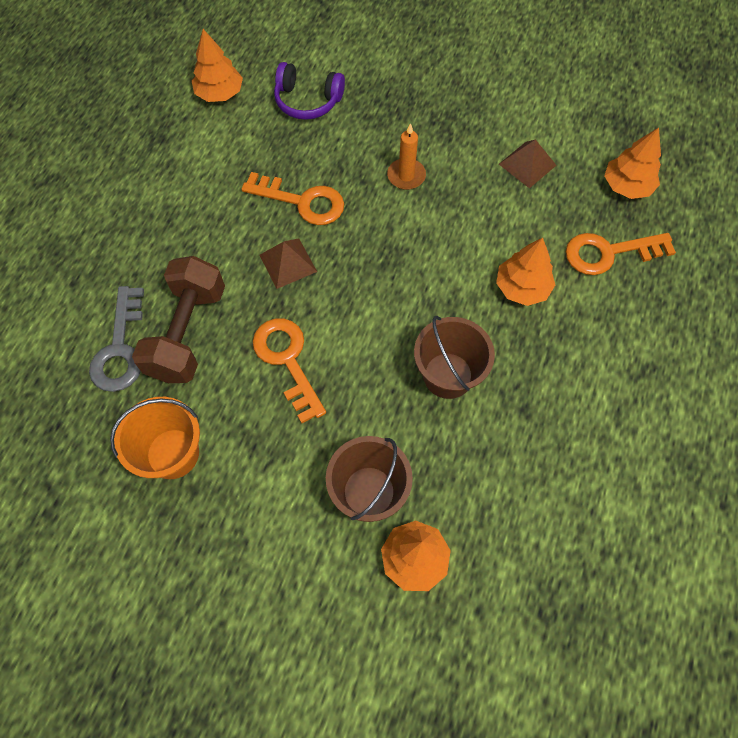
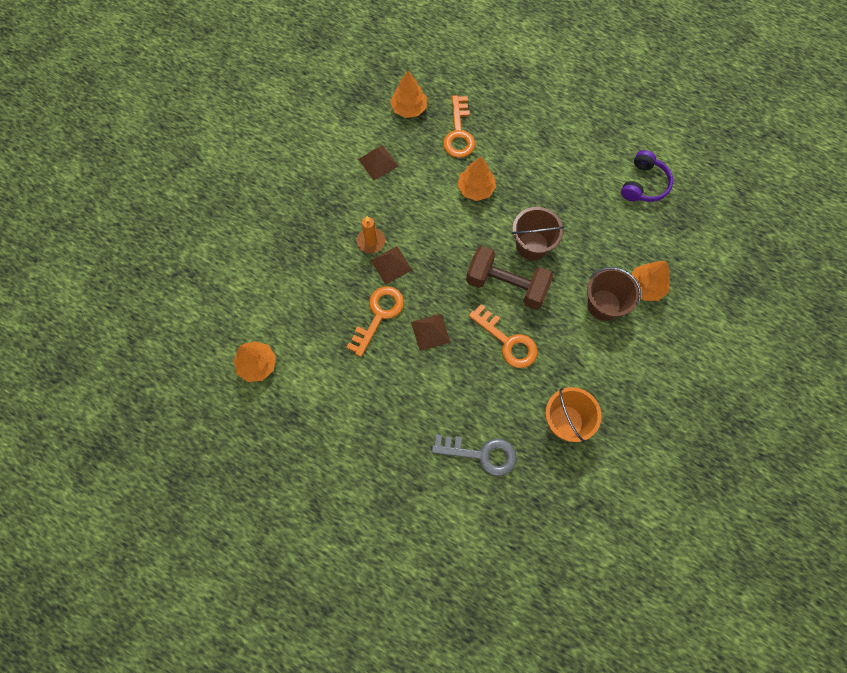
camera: 80 degrees left, 5 degrees up
(188, 333) = (476, 406): brown dumbbell -> brown dumbbell (506, 285)
(287, 360) = (507, 341): orange key -> orange key turned 120 degrees counterclockwise
(307, 101) = (282, 299): purple headphones -> purple headphones (644, 184)
(377, 203) = (391, 265): none -> brown pyramid

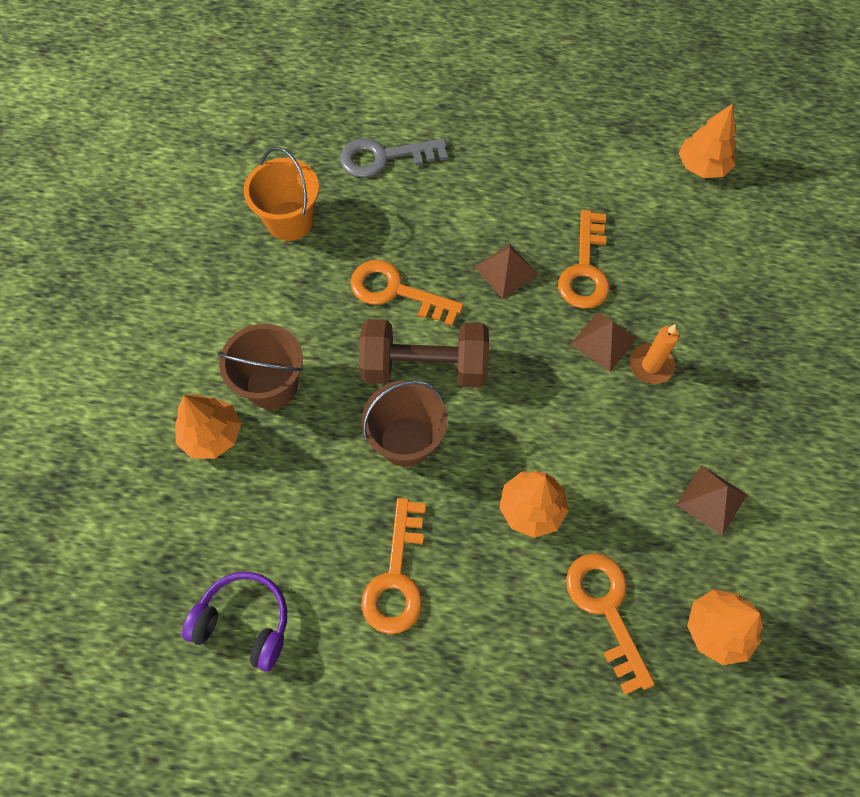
camera: 160 degrees right, 5 degrees down
(559, 180) = (396, 577): none -> orange key
(644, 184) = (245, 622): purple headphones -> purple headphones turned 105 degrees clockwise

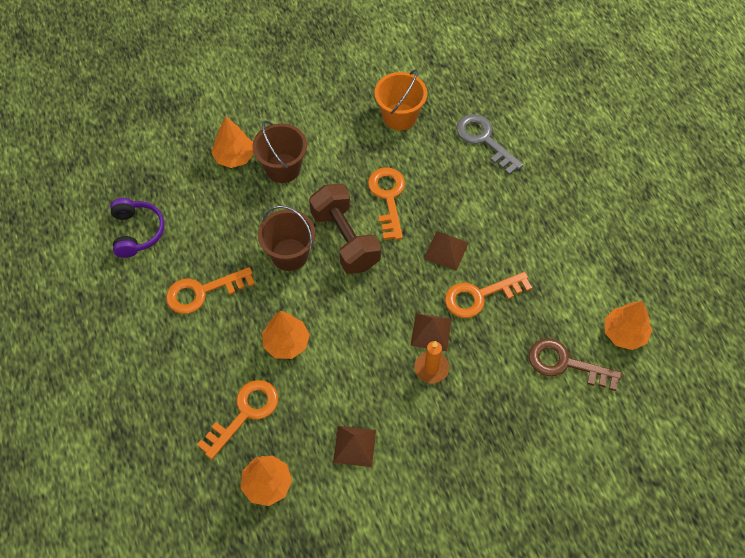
camera: 60 degrees right, 5 degrees down
(711, 235) = (565, 364): none -> brown key

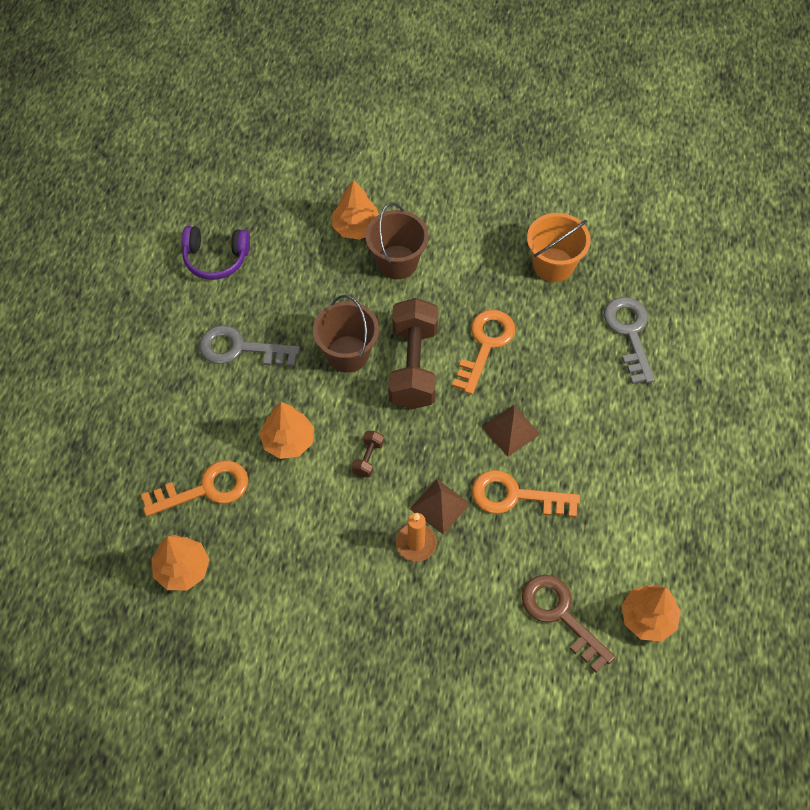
camera: 30 degrees right, 0 degrees up
(137, 232) = (216, 258): purple headphones -> purple headphones turned 75 degrees clockwise
(202, 292) = (240, 348): orange key -> grey key
(354, 446) = (289, 579): brown pyramid -> none
(356, 324) = (368, 458): none -> brown dumbbell

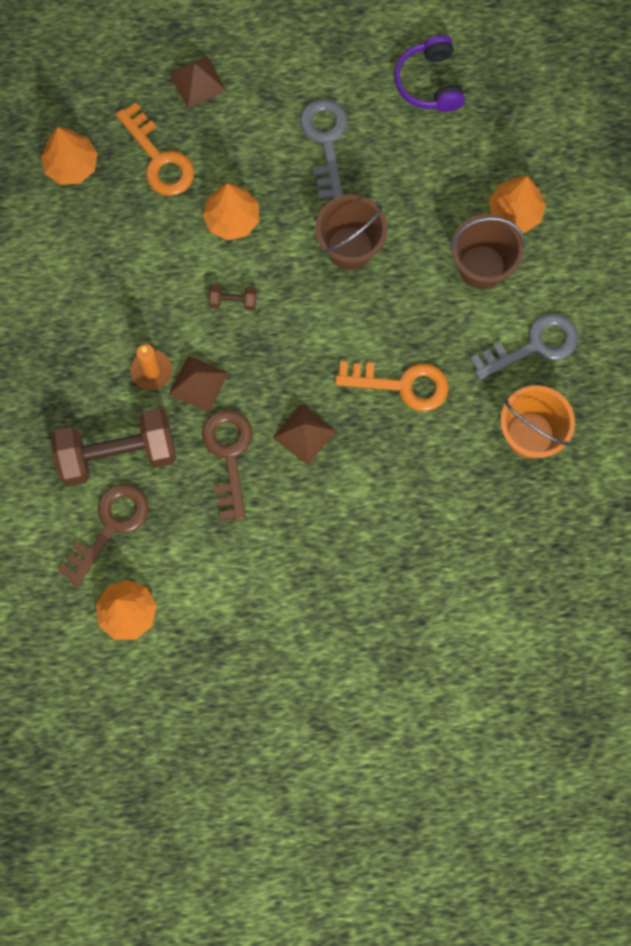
camera: 75 degrees right, 15 degrees up
(140, 438) = (197, 82): none -> brown pyramid
(413, 366) = (354, 317): brown dumbbell -> brown dumbbell (117, 454)
(515, 496) = (229, 455): orange key -> brown key
(629, 333) = (462, 536): grey key -> grey key (533, 346)

